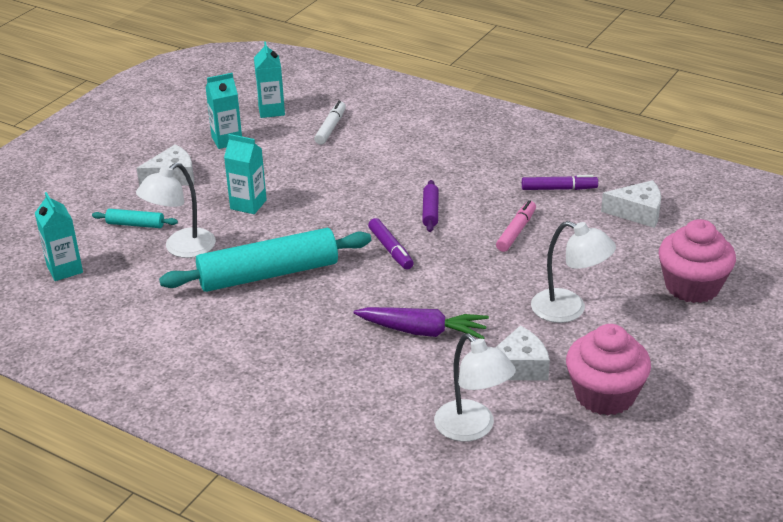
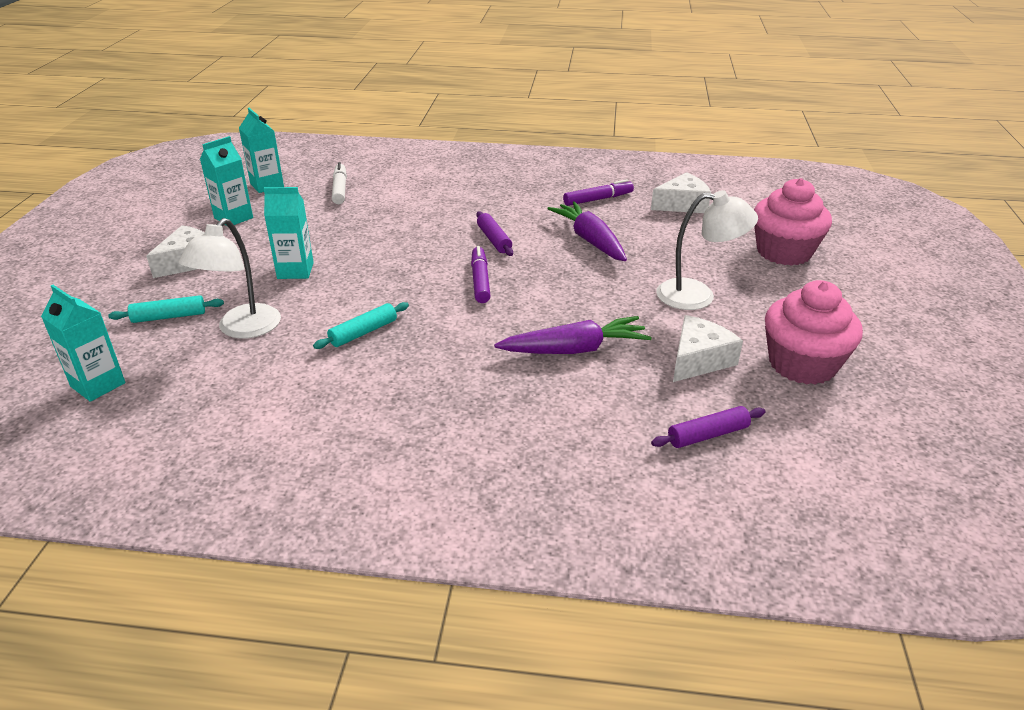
camera: 25 degrees left, 0 degrees up
(268, 274) = (363, 332): turquoise rolling pin -> turquoise rolling pin, size x0.44
(390, 249) = (480, 280): purple marker -> purple marker turned 135 degrees counterclockwise
(472, 429) = (708, 435): white lamp -> purple rolling pin
(516, 231) = (590, 240): pink marker -> purple carrot

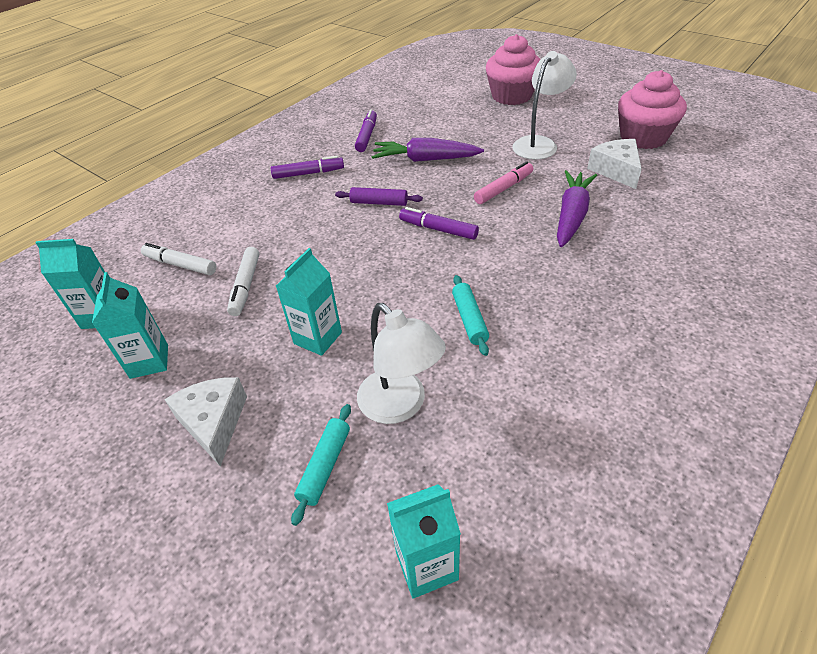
camera: 55 degrees left, 10 degrees up
(334, 222) = (245, 286): none -> white marker
(506, 194) = (308, 173): none -> purple marker
(583, 297) = (503, 189): none -> pink marker
(682, 204) = (413, 107): white cheese -> none
(708, 435) = (701, 196): purple rolling pin -> none

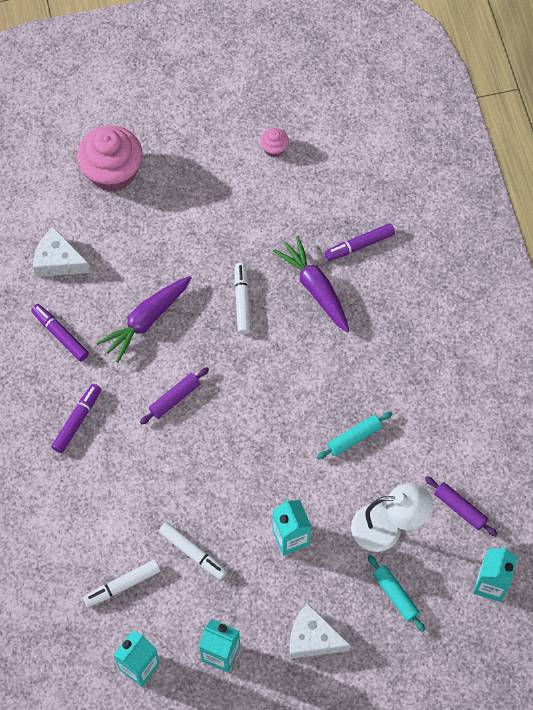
camera: 55 degrees left, 20 degrees up
(438, 229) = (248, 384): purple marker -> purple marker (359, 245)
(469, 319) = (354, 438): turquoise rolling pin -> turquoise rolling pin turned 60 degrees counterclockwise
(492, 458) = (460, 508): none -> purple rolling pin
(503, 189) = (242, 301): pink marker -> white marker
(539, 144) = (208, 223): white lamp -> none
(616, 170) = (295, 209): white cheese -> white cheese (58, 261)
(643, 137) = (274, 148): pink cupcake -> pink cupcake, size x0.45

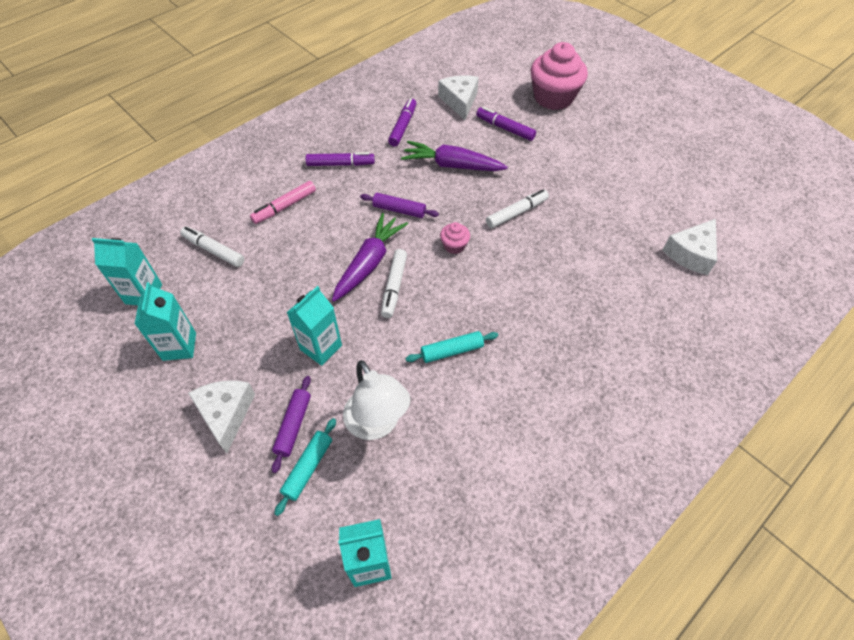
camera: 60 degrees right, 10 degrees down
(104, 498) = (284, 207): none -> pink marker
(193, 553) = (267, 283): white marker -> white marker (394, 287)
(274, 148) = (665, 173): pink cupcake -> pink cupcake (454, 246)
(315, 288) = (570, 255): purple carrot -> purple carrot (369, 263)
(354, 438) = (452, 351): turquoise rolling pin -> turquoise rolling pin turned 45 degrees counterclockwise
(359, 245) = (638, 266): purple marker -> purple marker (505, 128)
(371, 197) = (691, 253): none -> white cheese
(460, 508) = (440, 484): purple rolling pin -> purple rolling pin (293, 425)

